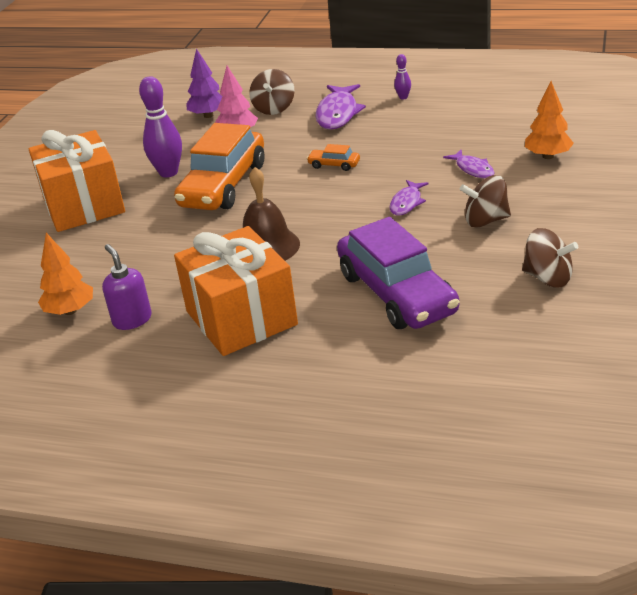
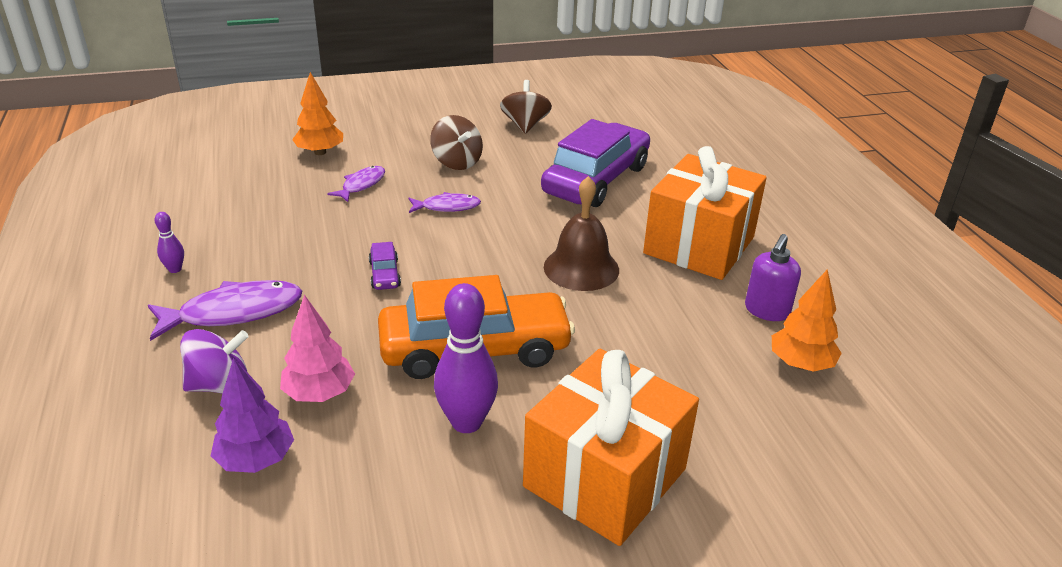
camera: 125 degrees left, 0 degrees up
(274, 108) = (220, 385): brown spinning top -> purple spinning top
(334, 165) = (384, 274): orange car -> purple car

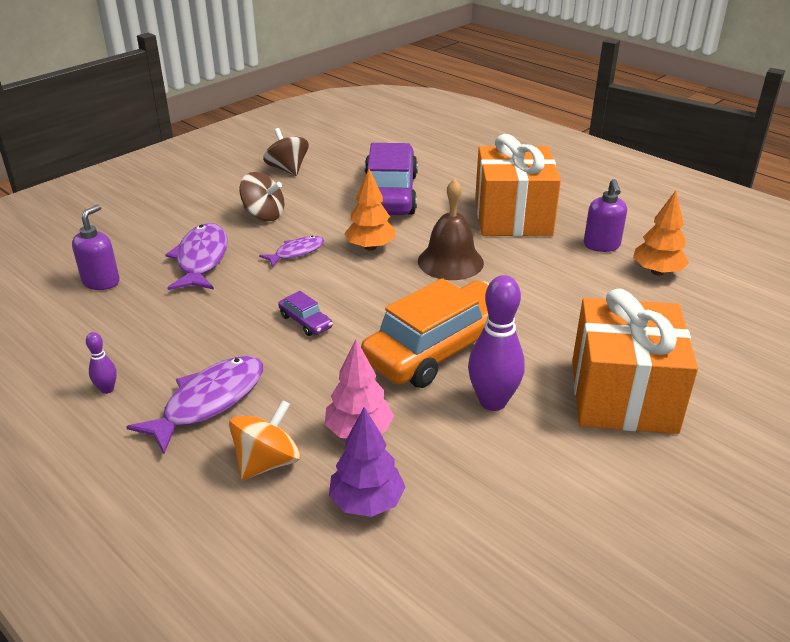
camera: 30 degrees left, 0 degrees up
(220, 385) = (267, 462): purple spinning top -> orange spinning top
(265, 177) = (101, 282): none -> purple soap dispenser
(320, 152) = (130, 245): orange tree -> orange tree (370, 247)
(361, 185) = (201, 259): purple fish -> purple fish, size x1.71

